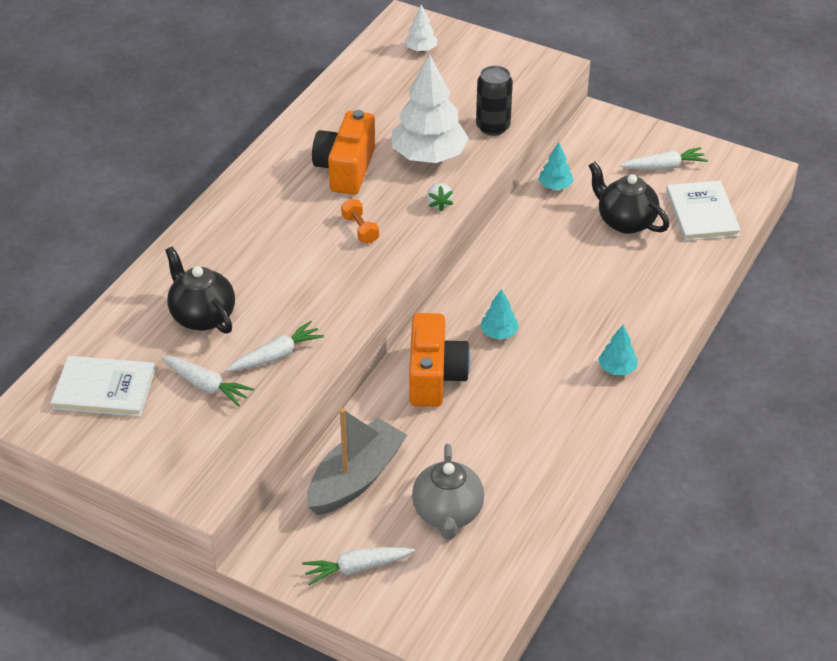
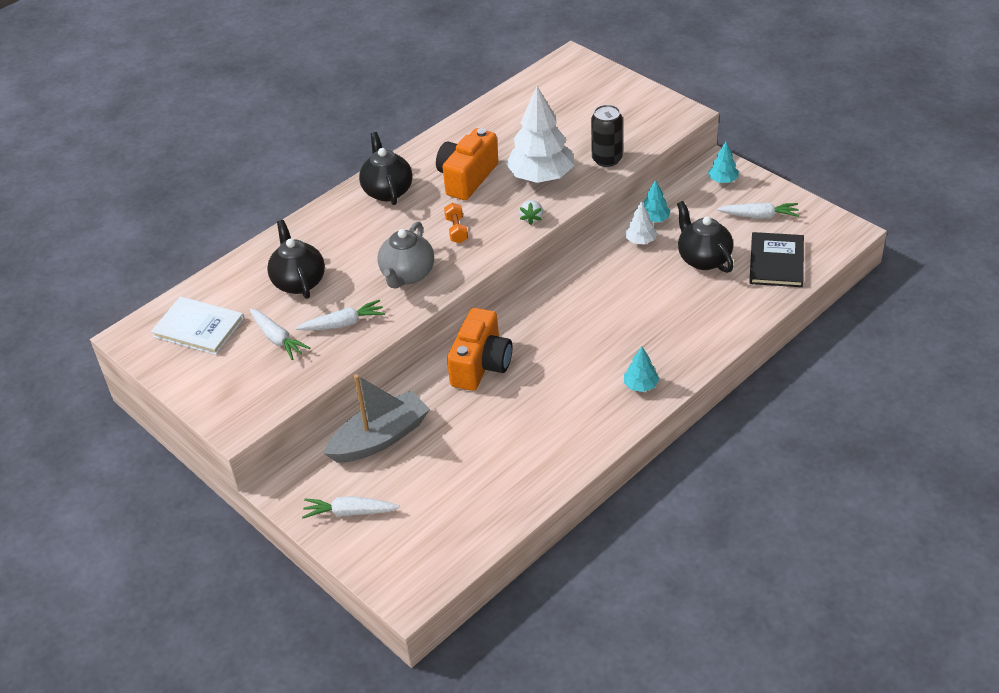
camera: 20 degrees right, 0 degrees up
(260, 196) = (387, 191): none -> black teapot
(421, 49) = (574, 85): white tree -> white tree (640, 241)
(447, 513) = (443, 482): grey teapot -> grey teapot (407, 275)
(499, 333) = (551, 338): turquoise tree -> turquoise tree (723, 180)
(702, 213) = (776, 262): white book -> black book

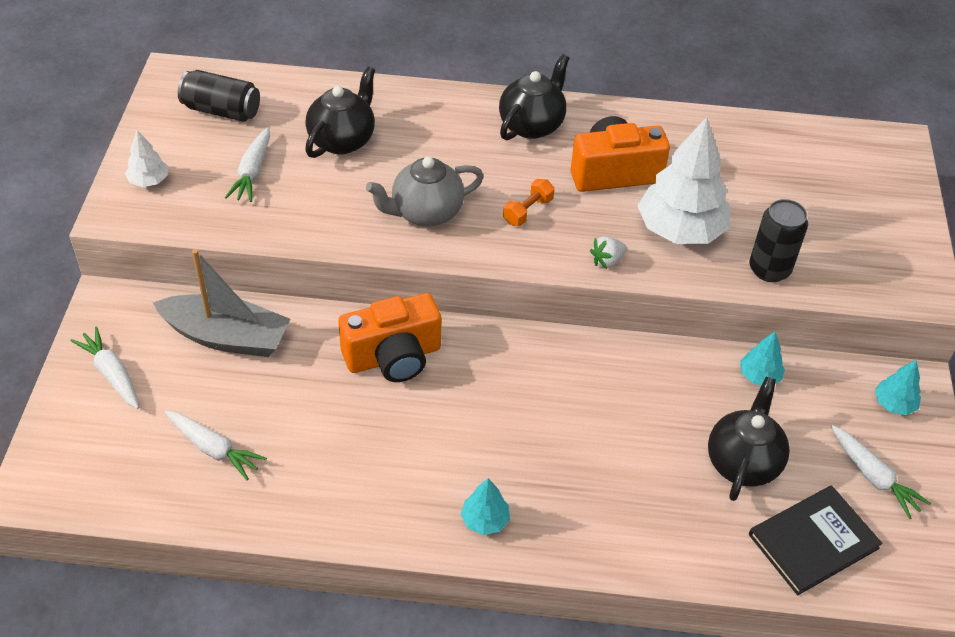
camera: 45 degrees right, 5 degrees up
(198, 328) = (221, 110): white book -> black can
(343, 324) = (313, 206): white carrot -> white carrot (214, 449)
(640, 241) = (711, 384): white tree -> white tree (149, 181)

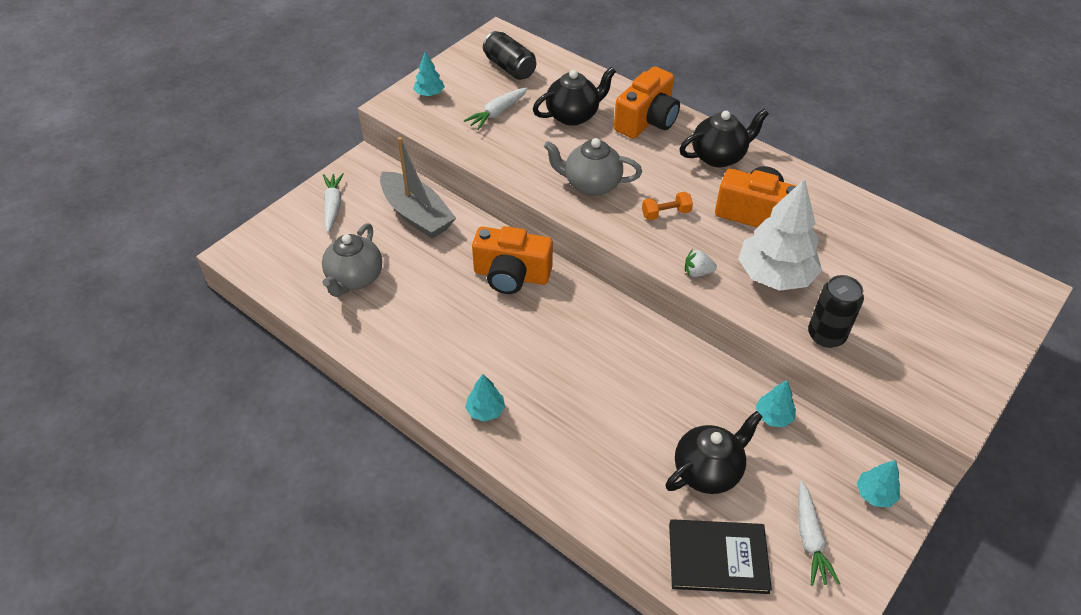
camera: 35 degrees right, 0 degrees up
(149, 181) = (429, 94): white tree -> turquoise tree
(214, 449) = (354, 279): white carrot -> grey teapot
(427, 114) = (647, 121): none -> orange camera

